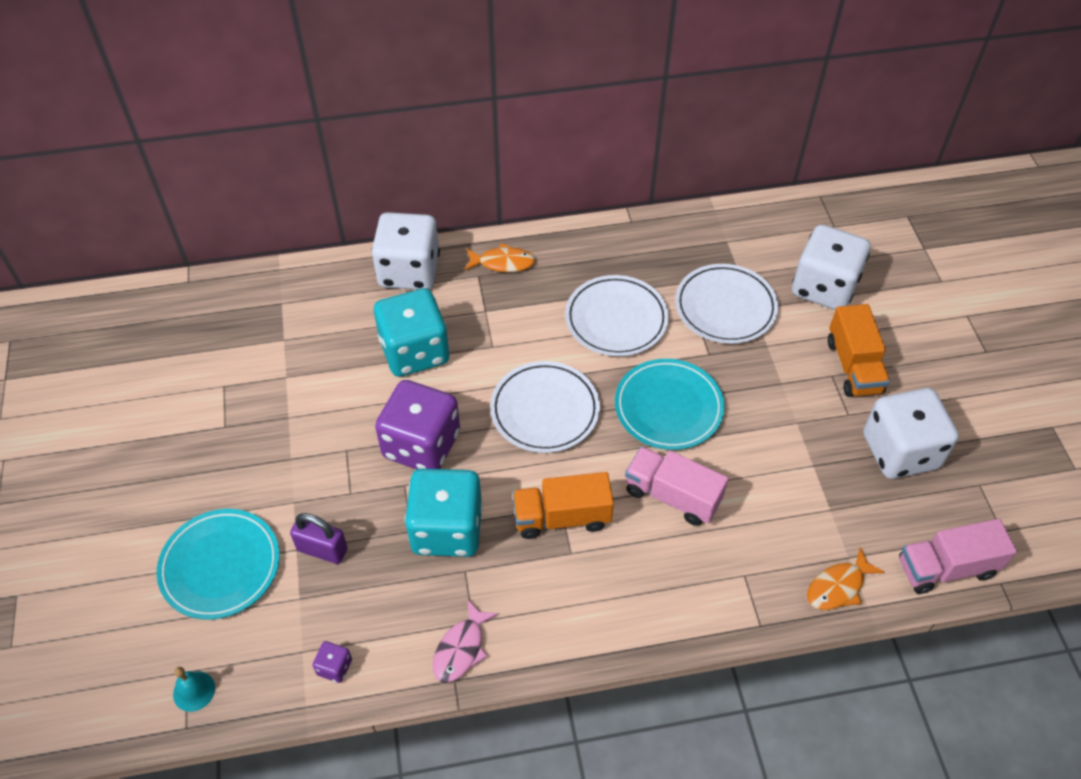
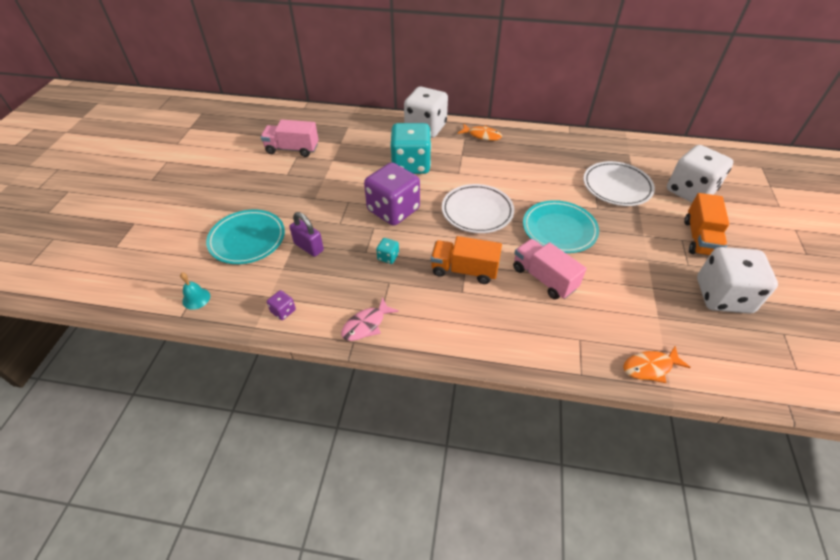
camera: 20 degrees right, 5 degrees down
(447, 529) = (388, 257): turquoise dice -> turquoise dice, size x0.40
(616, 319) = (541, 177): white plate -> none
(946, 568) = (743, 380): pink truck -> pink truck (292, 149)

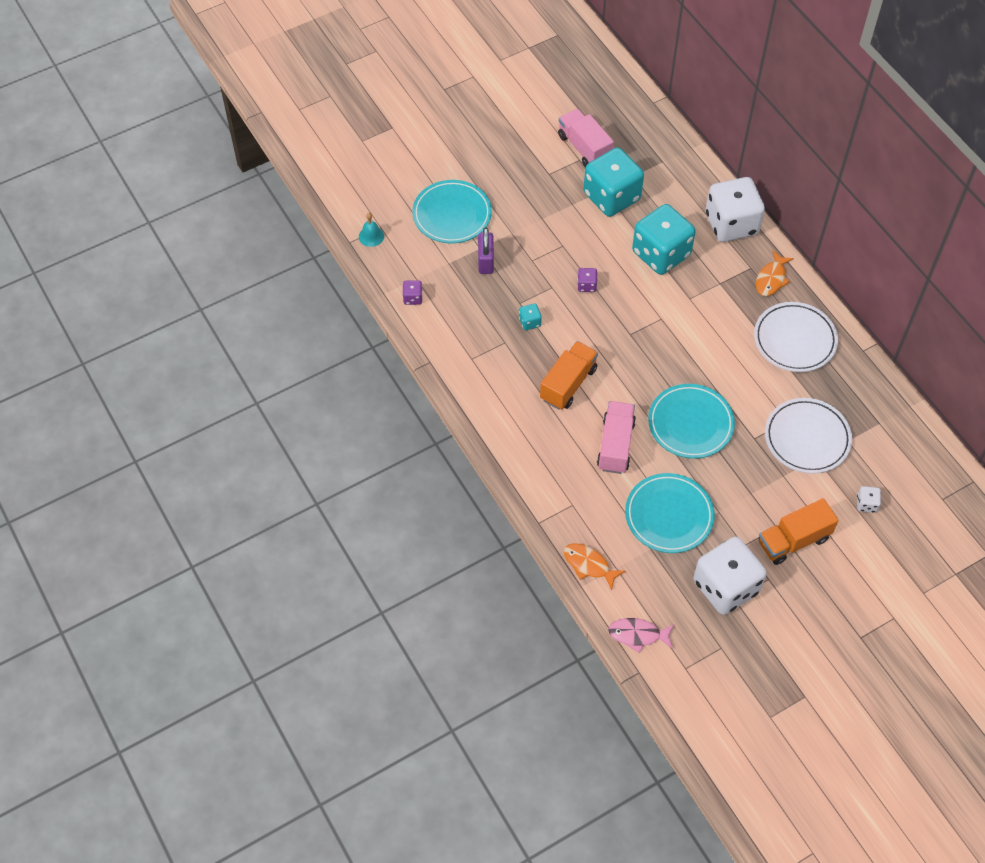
camera: 50 degrees right, 10 degrees up
(342, 159) = (611, 197): none -> turquoise dice
(366, 325) = (451, 358): pink fish -> pink fish (638, 635)
(393, 210) = (586, 285): purple dice -> purple dice, size x0.40
(464, 270) = (568, 384): orange truck -> orange truck turned 60 degrees clockwise
(477, 211) = (650, 347): white plate -> white plate (794, 340)
(482, 135) = (771, 279): orange fish -> orange fish turned 45 degrees clockwise
(633, 288) = (669, 515): none -> turquoise plate
(690, 191) = (866, 504): white dice -> white dice, size x0.40

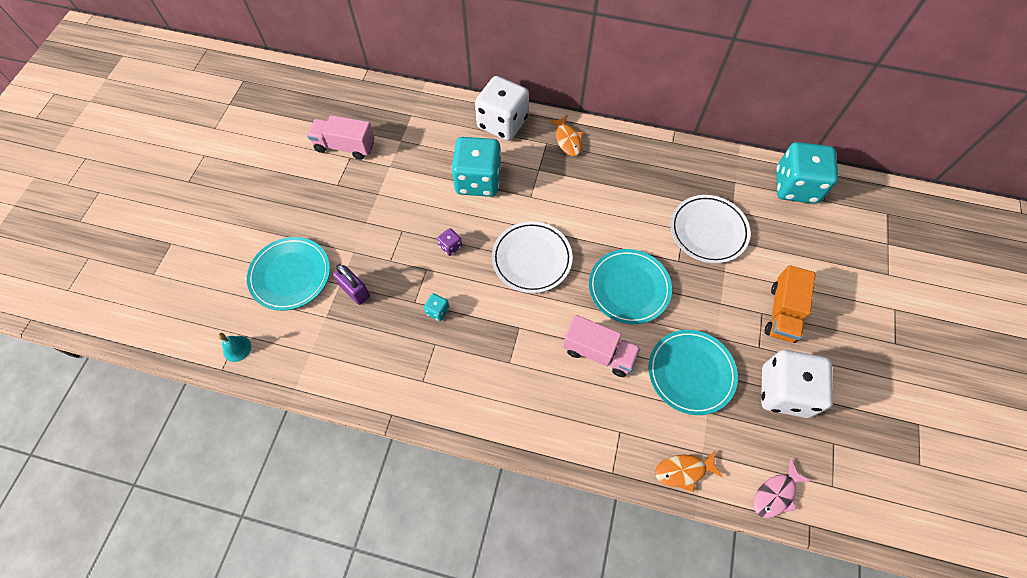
camera: 45 degrees left, 5 degrees up
(413, 298) = (324, 372): purple dice -> none
(568, 384) = (516, 335): orange truck -> none
(611, 197) = (401, 166): turquoise dice -> turquoise dice (795, 186)
(615, 445) = (598, 352): pink truck -> pink truck turned 150 degrees clockwise
(794, 340) = (626, 169): white plate -> white plate (531, 259)
(866, 504) = (791, 244): white dice -> none

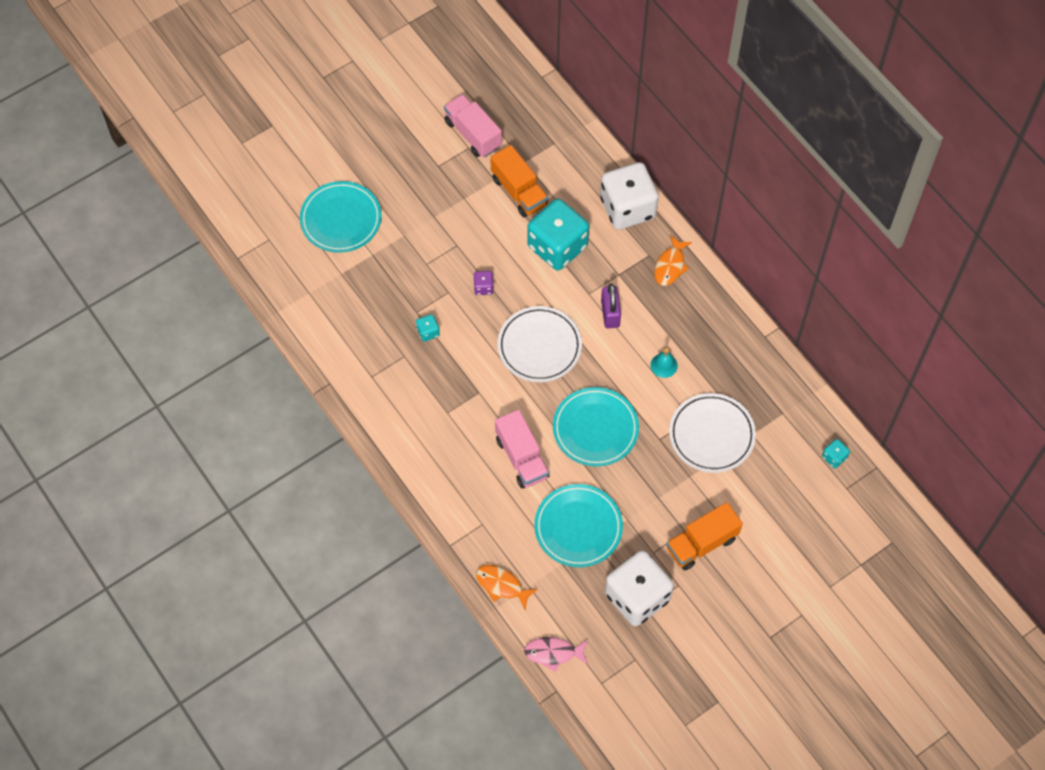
camera: 40 degrees right, 0 degrees up
(237, 348) = (259, 250): turquoise bell -> turquoise bell (664, 365)
(355, 291) = (379, 269): purple padlock -> purple padlock (610, 313)
(415, 162) = (519, 191): none -> orange truck
(795, 186) = (834, 457): turquoise dice -> turquoise dice, size x0.40

